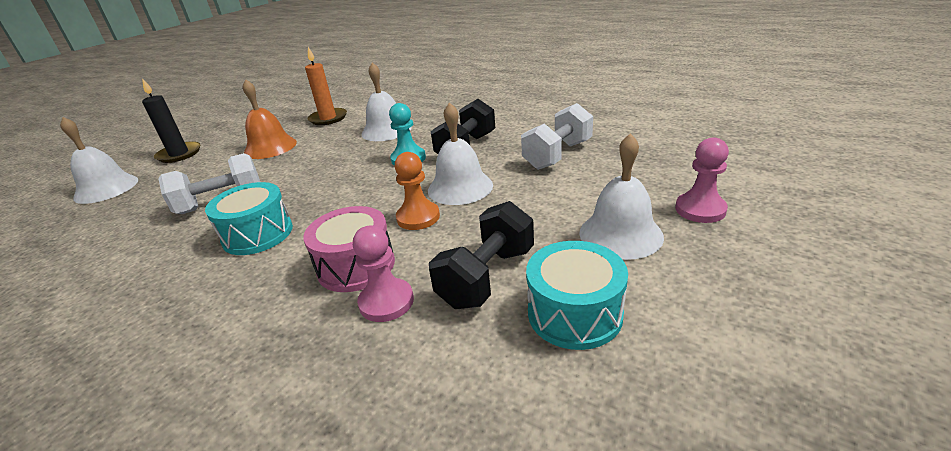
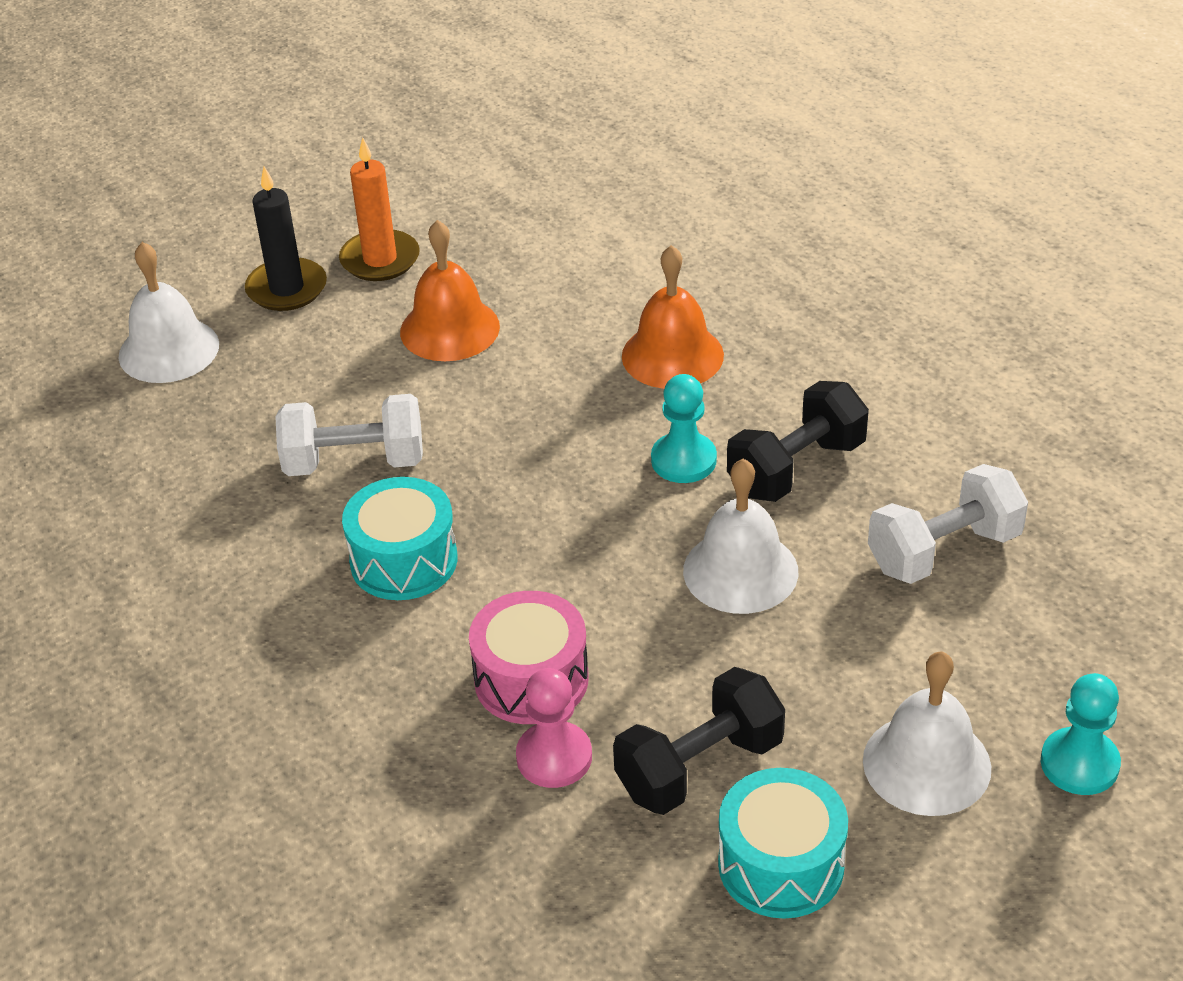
camera: 20 degrees right, 10 degrees up
(328, 118) = (573, 268): orange candle -> orange candle (380, 259)
(386, 130) = (672, 355): white bell -> orange bell
(418, 217) = (649, 615): orange pawn -> none
(700, 209) = (1079, 764): pink pawn -> turquoise pawn

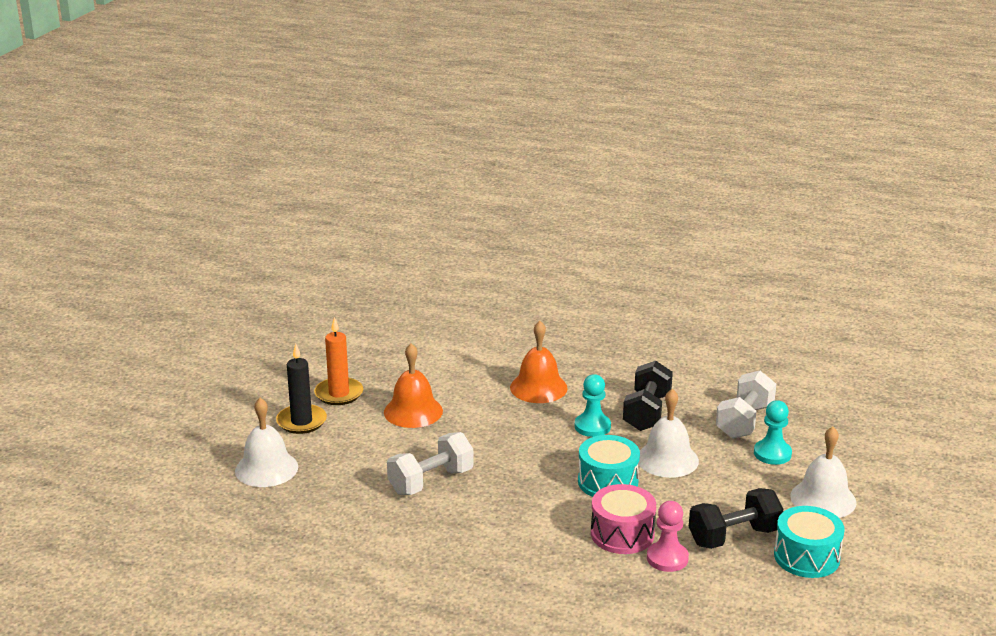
camera: 35 degrees left, 15 degrees down
(404, 560) = (505, 511): turquoise drum -> turquoise drum (608, 482)
(699, 767) = (734, 537): black dumbbell -> black dumbbell turned 45 degrees clockwise
(1079, 764) = (880, 476): turquoise pawn -> turquoise pawn (772, 454)

